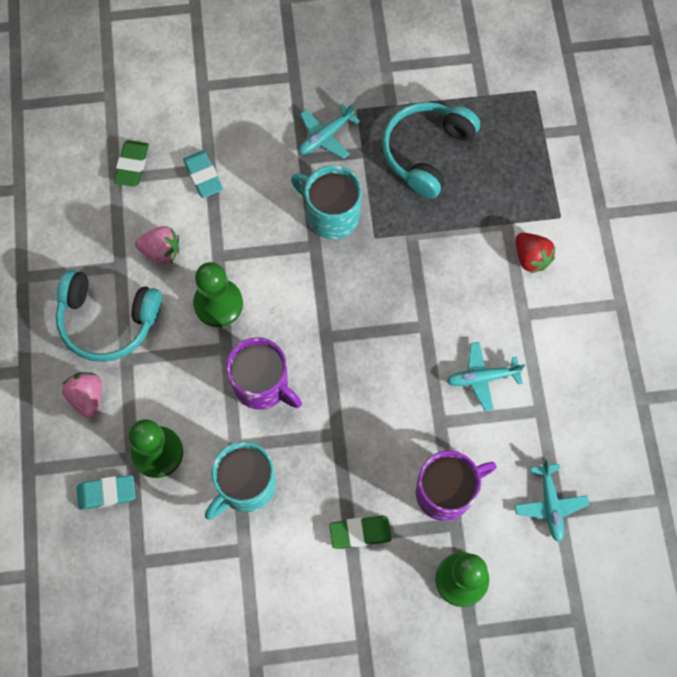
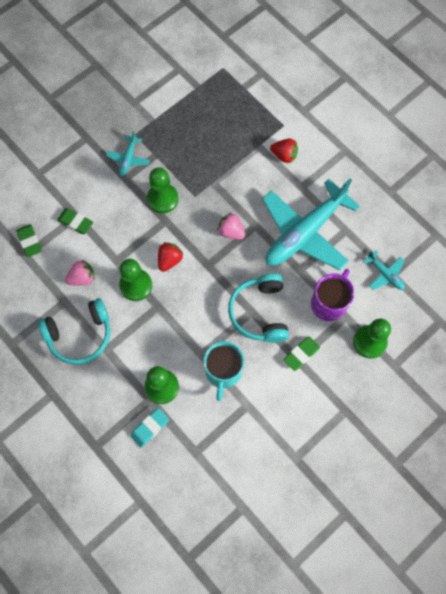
camera: 35 degrees left, 0 degrees up
(87, 397) = (100, 384): pink strawberry -> pink strawberry (231, 231)
(203, 176) = (75, 222): turquoise eraser -> green eraser
(262, 385) = (192, 312): purple mug -> none
(283, 299) = (169, 260): none -> red strawberry
(331, 215) = (163, 199): turquoise mug -> green pawn
(426, 152) = (189, 134): turquoise headphones -> turquoise headphones (260, 312)
(482, 378) = (304, 233): turquoise plane -> turquoise plane, size x2.35

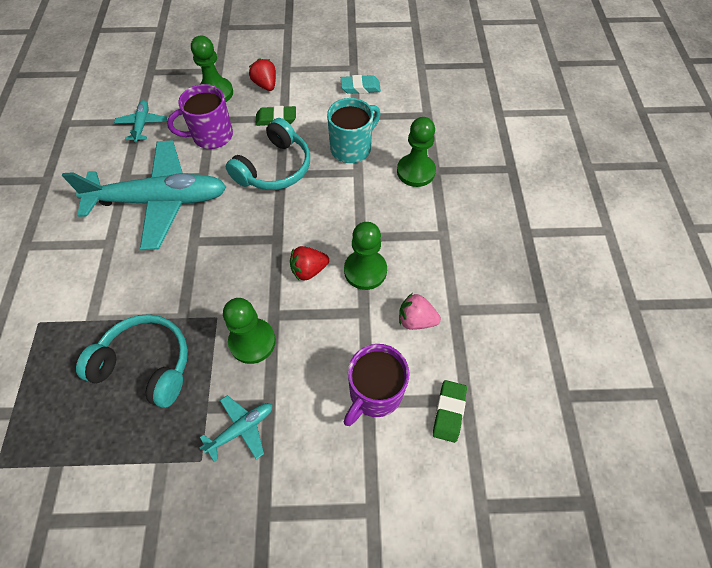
camera: 140 degrees left, 10 degrees down
(75, 222) = (374, 393): green eraser -> purple mug
(80, 335) = (461, 264): turquoise headphones -> turquoise headphones (146, 364)
(150, 428) = (451, 151): turquoise eraser -> turquoise eraser (360, 87)
(231, 231) = (222, 252): pink strawberry -> none
(284, 155) = (82, 287): red strawberry -> red strawberry (265, 85)

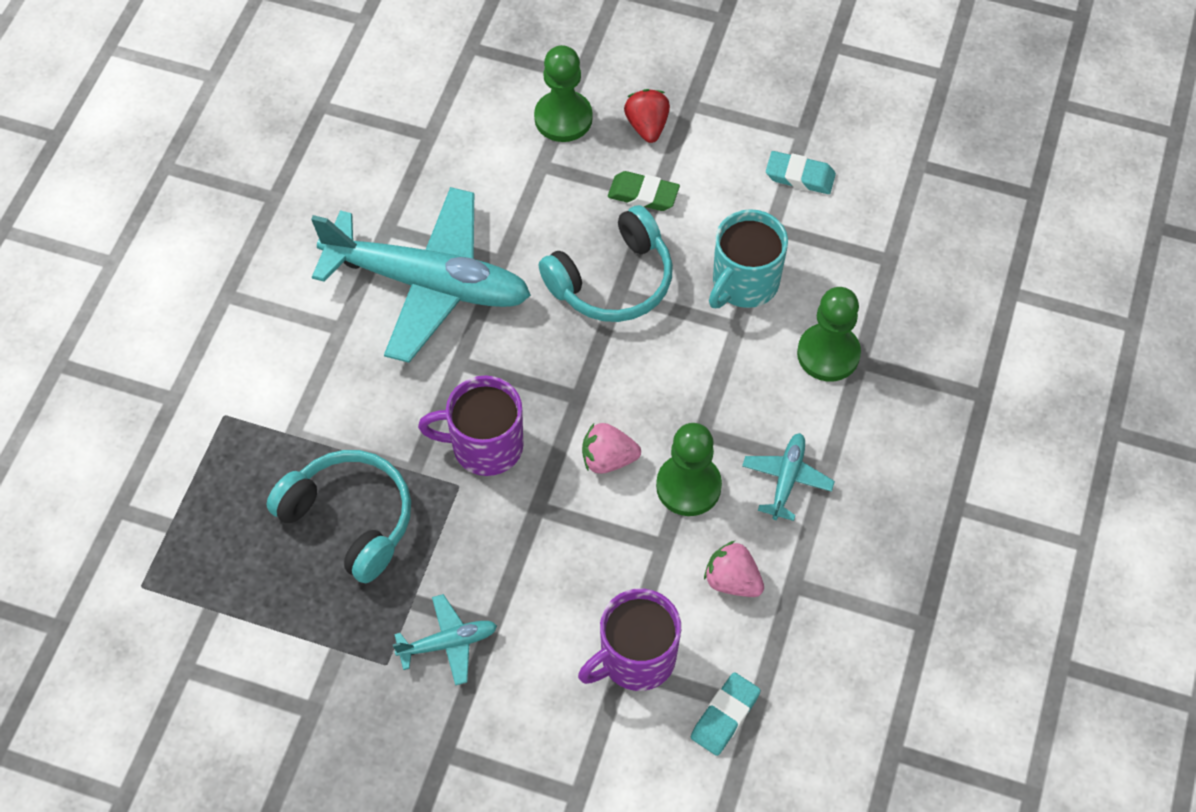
camera: 20 degrees right, 0 degrees up
(142, 124) = (435, 143): turquoise plane -> turquoise plane (787, 479)
(211, 136) = (534, 195): purple mug -> purple mug (485, 446)
(252, 341) = (497, 535): green pawn -> none
(308, 270) = (608, 459): red strawberry -> pink strawberry
(352, 148) = (744, 283): turquoise mug -> turquoise mug turned 150 degrees clockwise
(449, 412) = (725, 716): green eraser -> turquoise eraser

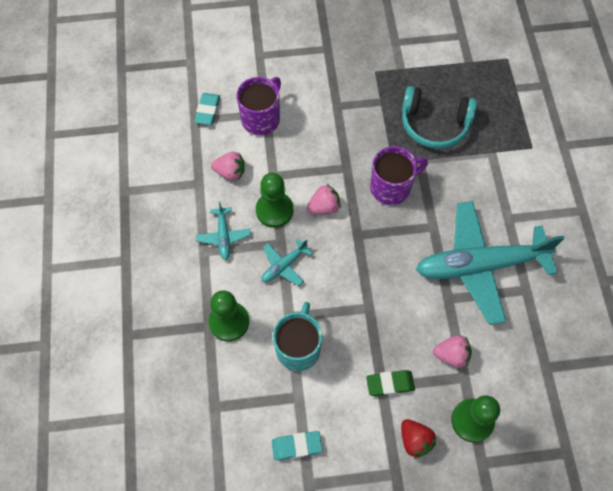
camera: 155 degrees right, 5 degrees up
(448, 643) = (352, 90): turquoise plane -> turquoise plane (284, 265)
(542, 194) = (451, 355): none -> pink strawberry
(612, 281) = (377, 314): turquoise headphones -> none

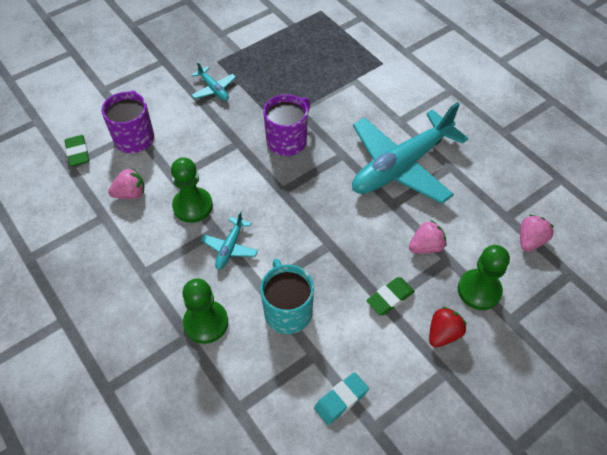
camera: 30 degrees left, 10 degrees down
(208, 111) = (78, 153): turquoise eraser -> green eraser
(223, 236) = (156, 250): turquoise plane -> turquoise plane (214, 89)
(324, 207) = (237, 182): pink strawberry -> pink strawberry (530, 240)
(415, 440) = (443, 334): red strawberry -> red strawberry turned 75 degrees counterclockwise
(434, 124) = (293, 79): turquoise headphones -> none

